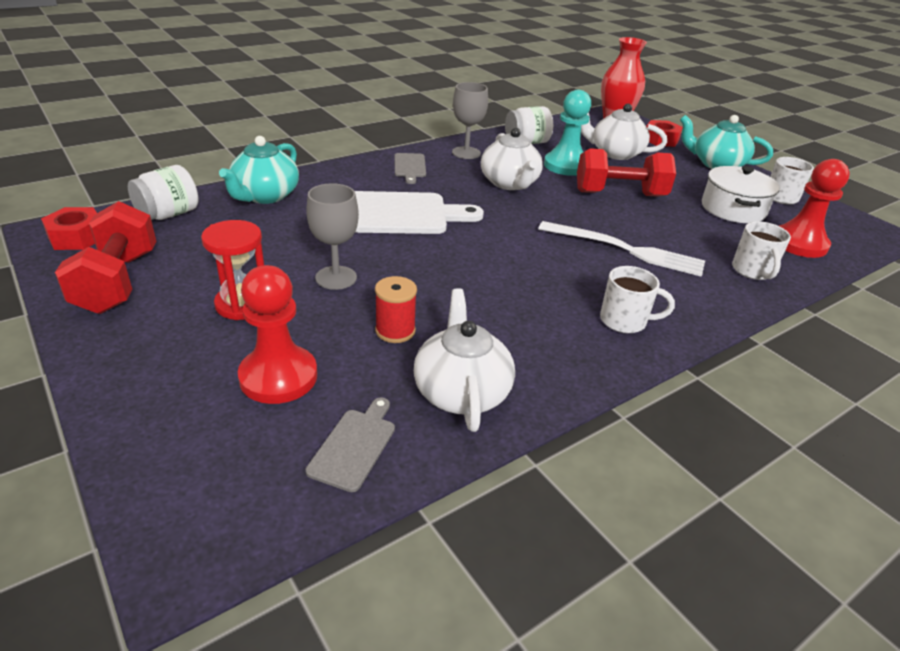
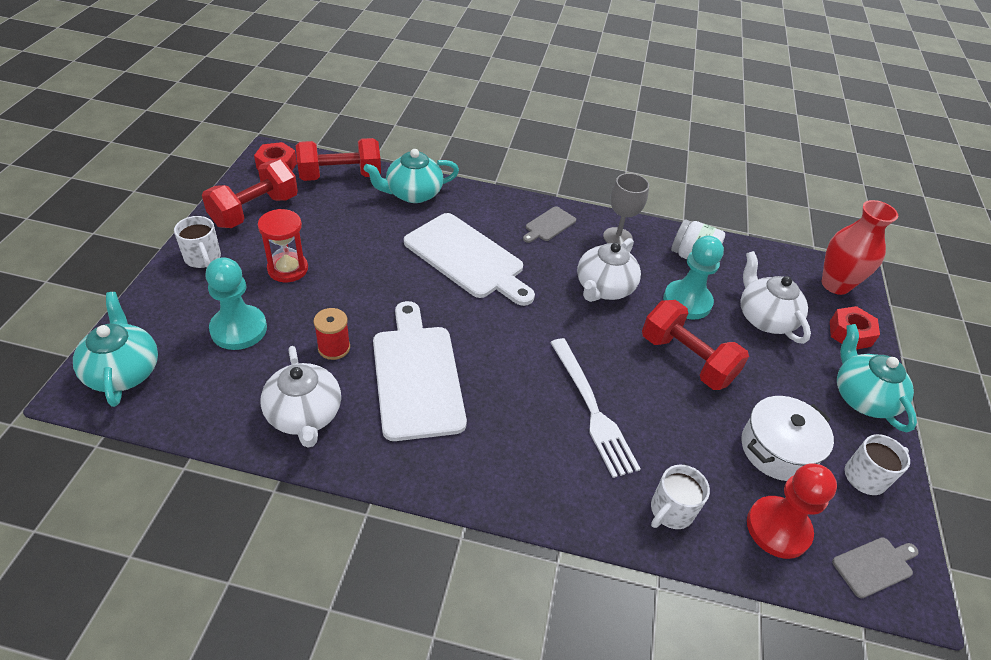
camera: 45 degrees right, 10 degrees up
(168, 214) = (340, 176): white jar -> red dumbbell
(208, 501) = (123, 371): none -> turquoise teapot
(278, 377) = (239, 329): red pawn -> turquoise pawn
(336, 278) = (359, 286): grey goblet -> none
(354, 446) = (211, 398): grey cutting board -> grey cutting board (874, 566)
(461, 391) = (305, 415): white teapot -> white teapot turned 120 degrees clockwise
(492, 305) = (417, 376): none -> white cutting board
(625, 321) = (482, 459): white mug -> white mug (203, 258)

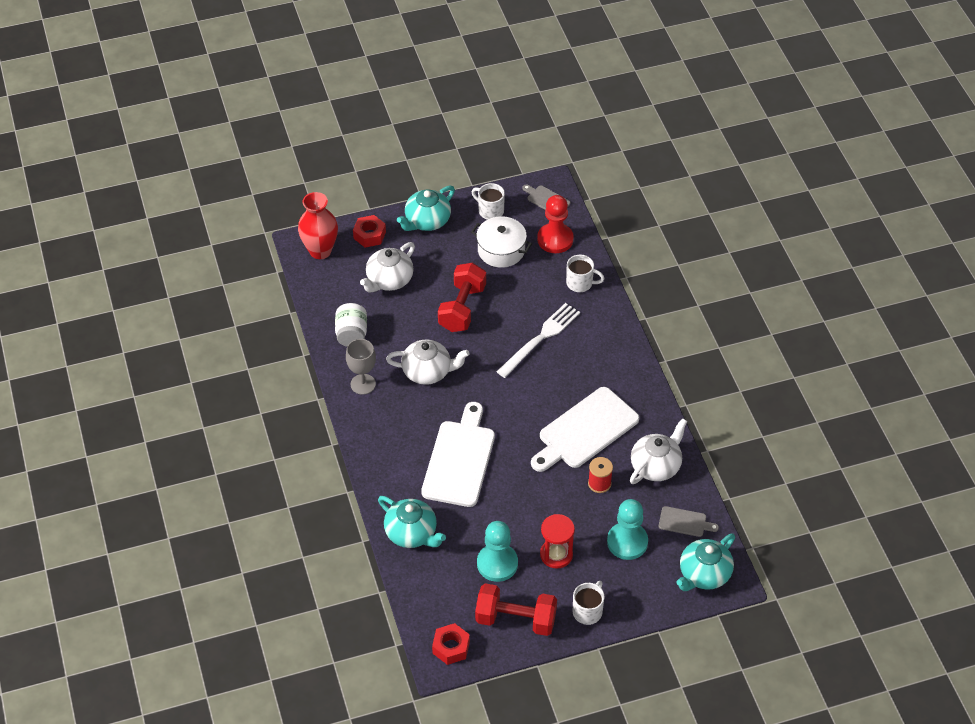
camera: 115 degrees left, 5 degrees up
(340, 176) = (428, 594): red dumbbell -> none
(549, 225) = (381, 430): grey cutting board -> grey cutting board (684, 522)
(687, 301) = (405, 323): turquoise pawn -> turquoise pawn (497, 563)

